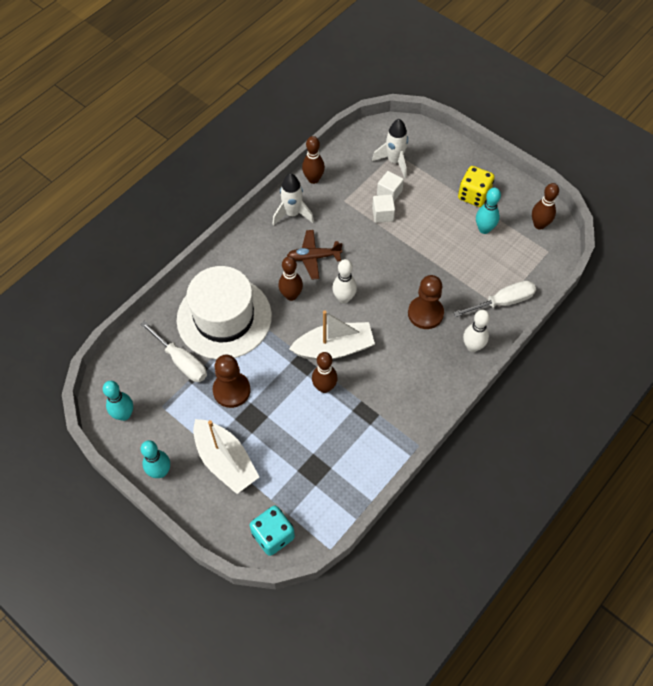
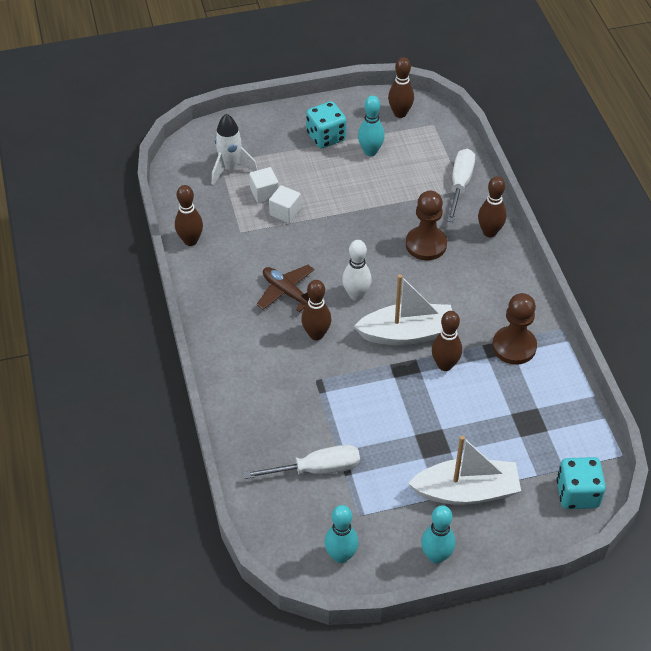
camera: 55 degrees left, 10 degrees down
(224, 317) = (294, 404): white hat -> none
(231, 390) = (388, 443): brown pawn -> brown pawn (514, 346)
(292, 214) = (217, 280): white rocket -> none
(313, 257) = (286, 292): brown plane -> brown plane turned 105 degrees clockwise
(334, 348) = (407, 334): white boat -> white boat turned 60 degrees clockwise
(472, 347) = (489, 232): white bowling pin -> brown bowling pin
(473, 195) = (326, 137): yellow dice -> turquoise dice

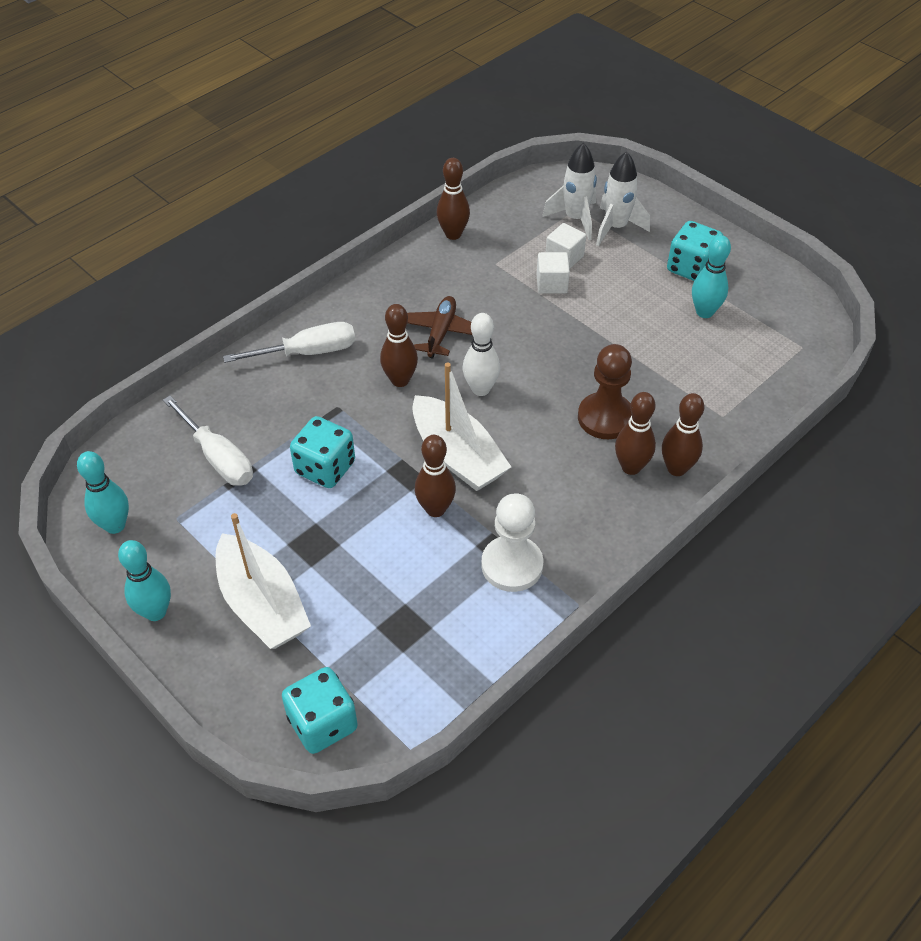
camera: 60 degrees right, 0 degrees up
(257, 153) = (616, 228): none -> white rocket
(369, 410) = (325, 468): none -> turquoise dice
(400, 113) = (789, 311): brown bowling pin -> brown bowling pin (631, 467)
(460, 185) = (727, 410): white screwdriver -> white screwdriver (307, 352)
(514, 346) = (512, 565): brown pawn -> white pawn

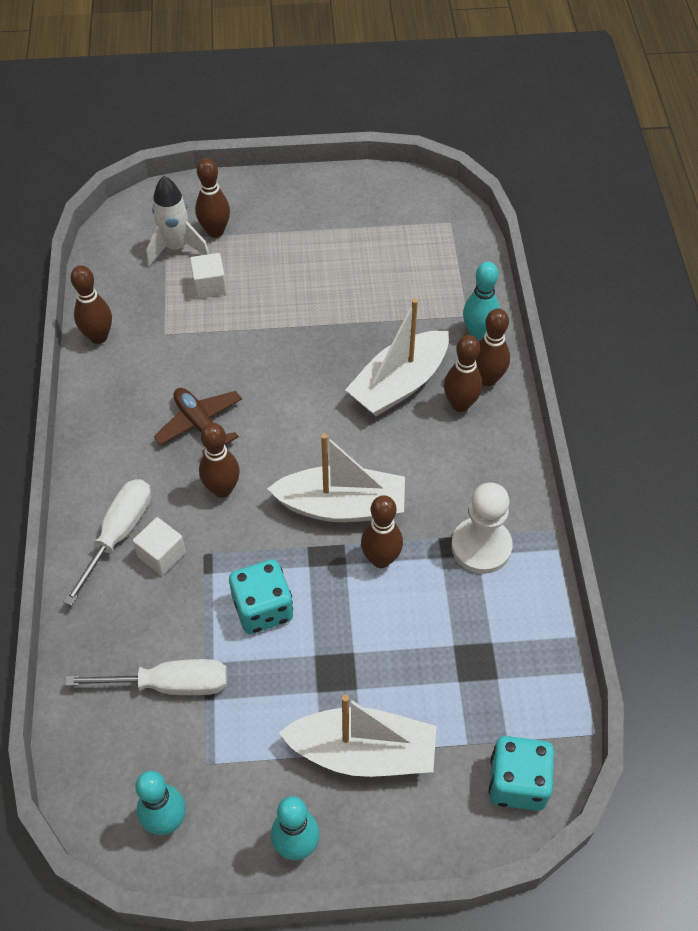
camera: 50 degrees left, 5 degrees up
(480, 389) = (289, 441): white bowling pin -> none
(551, 284) = (229, 315): white cube -> white cube (162, 555)
(605, 418) = (399, 384): brown pawn -> white boat
(616, 228) = (215, 231): white rocket -> brown bowling pin
(691, 268) = (308, 221): turquoise dice -> none
(704, 312) = (359, 248): turquoise bowling pin -> turquoise bowling pin (478, 333)

